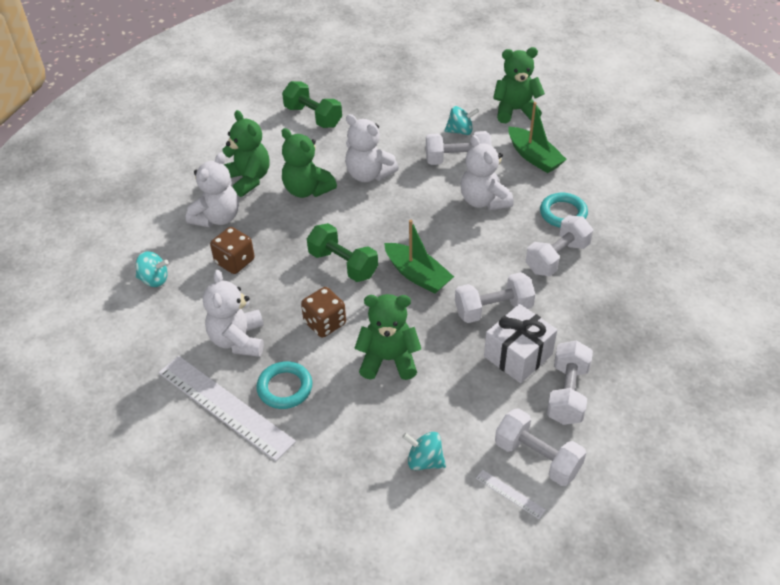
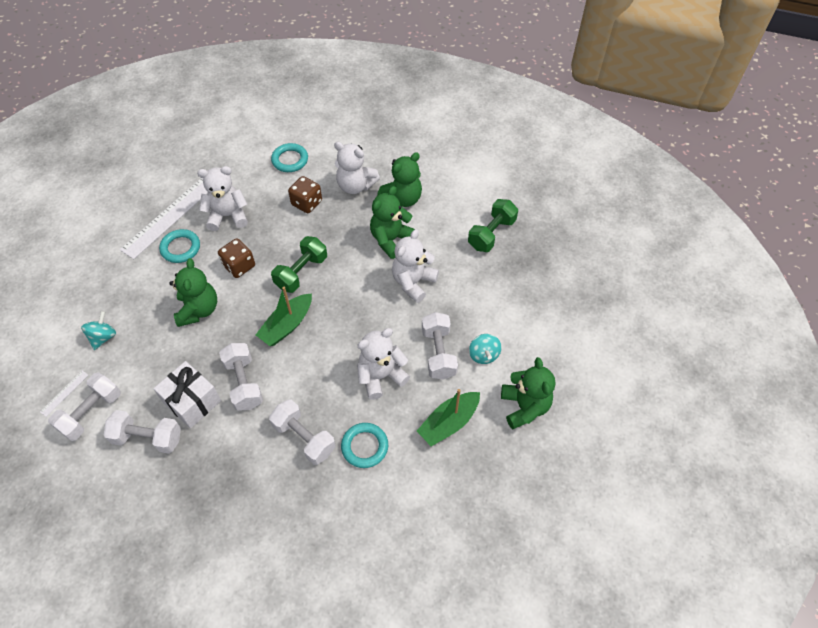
camera: 85 degrees right, 10 degrees up
(154, 279) = (290, 160): turquoise spinning top -> turquoise ring

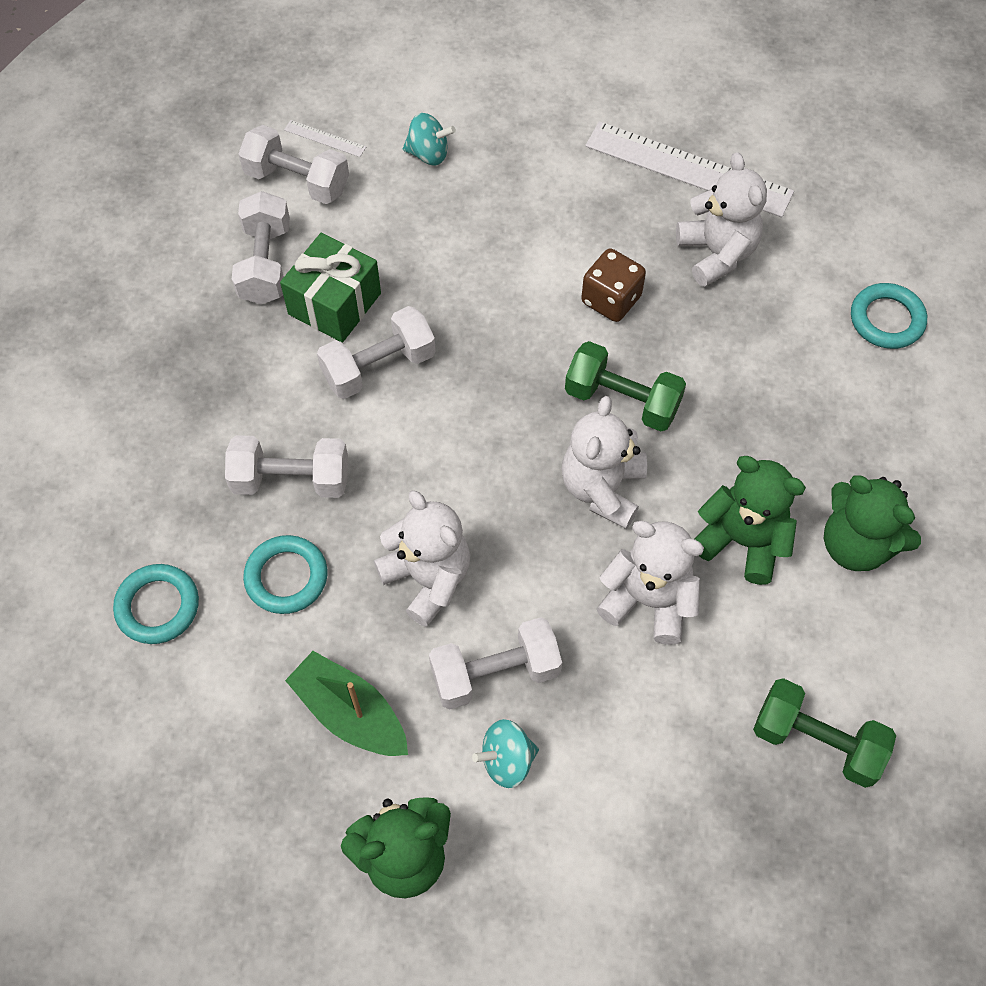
camera: 80 degrees right, 5 degrees up
(180, 248) = (626, 204): turquoise ring -> turquoise ring (158, 606)
(192, 401) = (334, 303): white gift -> green gift
(198, 310) = (506, 265): green teddy bear -> none
(287, 325) = (503, 403): green boat -> none
(304, 438) = (291, 480): white dumbbell -> white dumbbell turned 60 degrees clockwise
(307, 203) = (787, 373): brown dice -> none
(355, 186) = (860, 449): white teddy bear -> white teddy bear (602, 488)

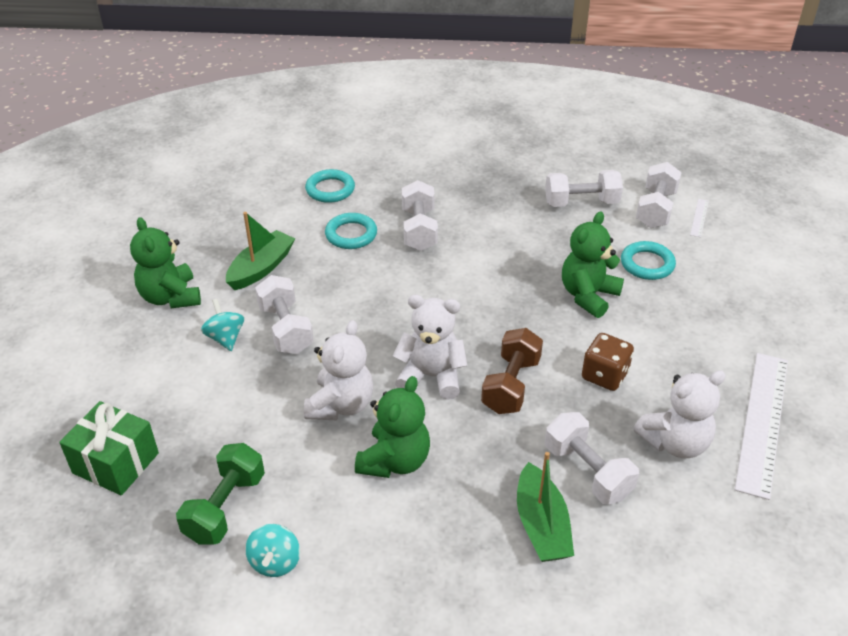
camera: 85 degrees right, 20 degrees down
(334, 303) = (558, 235): green gift -> green gift (116, 463)
(379, 367) = (512, 259): white dumbbell -> white dumbbell (587, 472)
(428, 154) = (708, 268): turquoise spinning top -> turquoise spinning top (275, 562)
(428, 578) = (353, 293): white teddy bear -> none
(622, 400) = (511, 385): green dumbbell -> brown dumbbell
(831, 399) = (541, 525): none -> green boat
(856, 544) = (398, 539): green teddy bear -> green teddy bear (588, 296)
(886, 319) = (642, 573): turquoise ring -> turquoise ring (647, 264)

